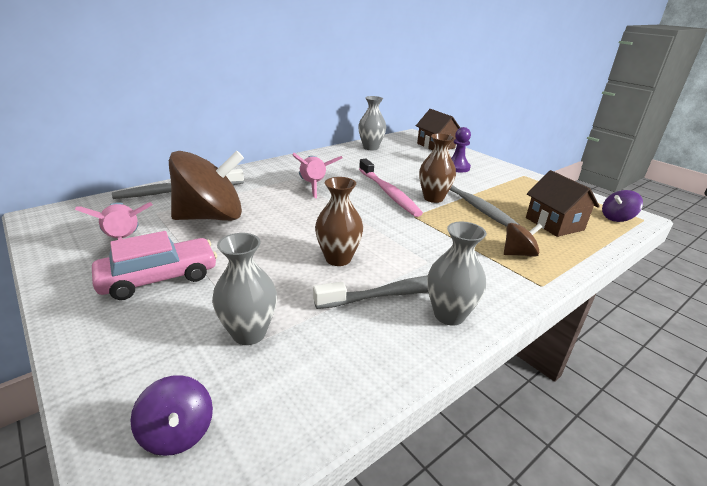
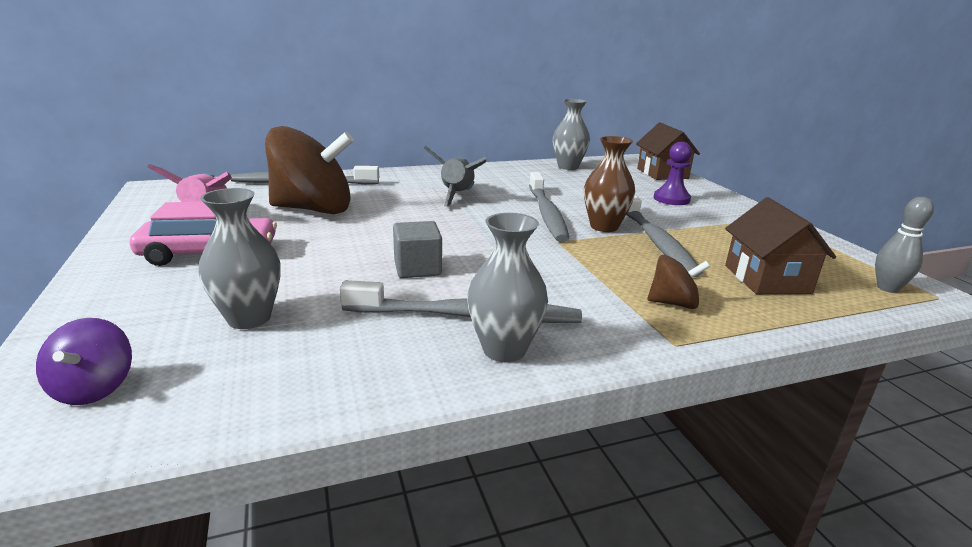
camera: 20 degrees right, 5 degrees down
(313, 186) = (457, 196): pink rocket -> grey rocket
(338, 259) = (417, 268): brown vase -> grey cube
(388, 192) = (546, 213): pink toothbrush -> grey toothbrush
(616, 218) = (887, 288): purple spinning top -> grey bowling pin

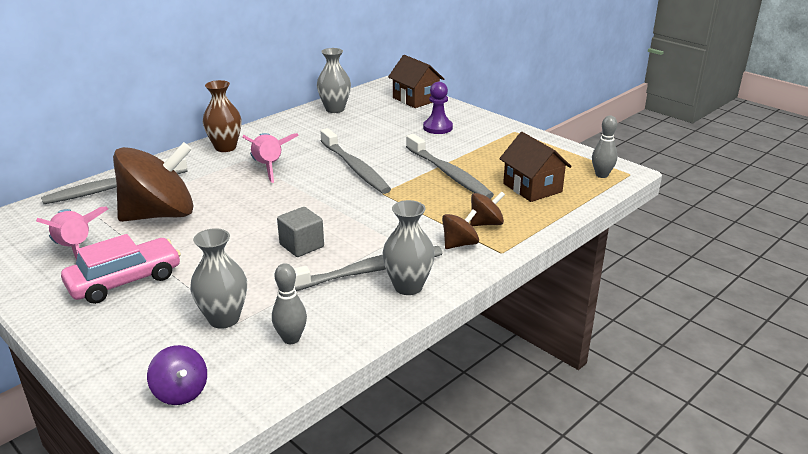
camera: 25 degrees left, 5 degrees up
(292, 367) = (291, 339): none -> grey bowling pin
(457, 196) = (269, 167): grey rocket -> pink rocket
(604, 227) = (405, 170): brown vase -> brown vase (225, 147)
(617, 317) = (459, 244): none -> brown spinning top

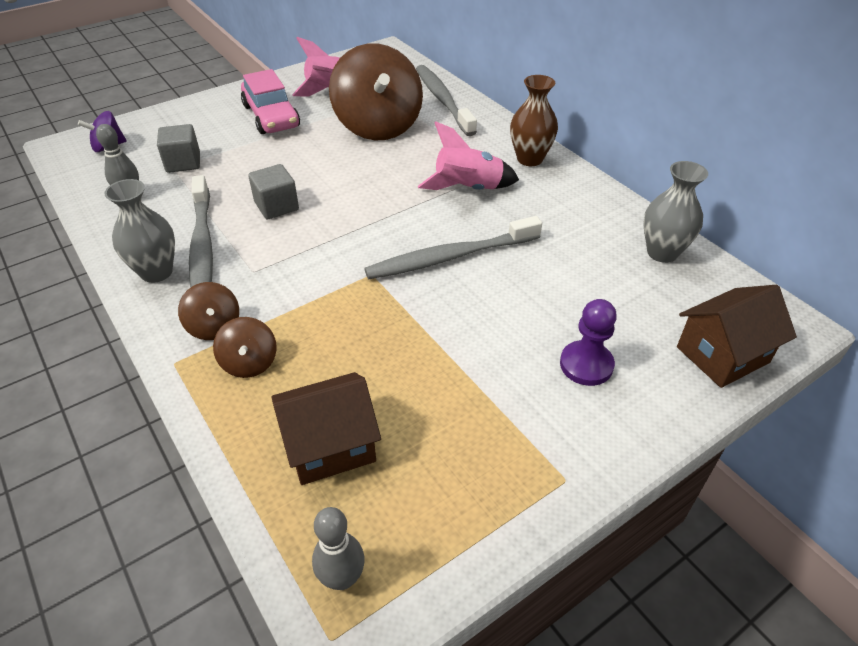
camera: 100 degrees right, 15 degrees up
(224, 319) = (183, 162): grey vase -> grey cube
(448, 173) = (409, 349): grey toothbrush -> none

